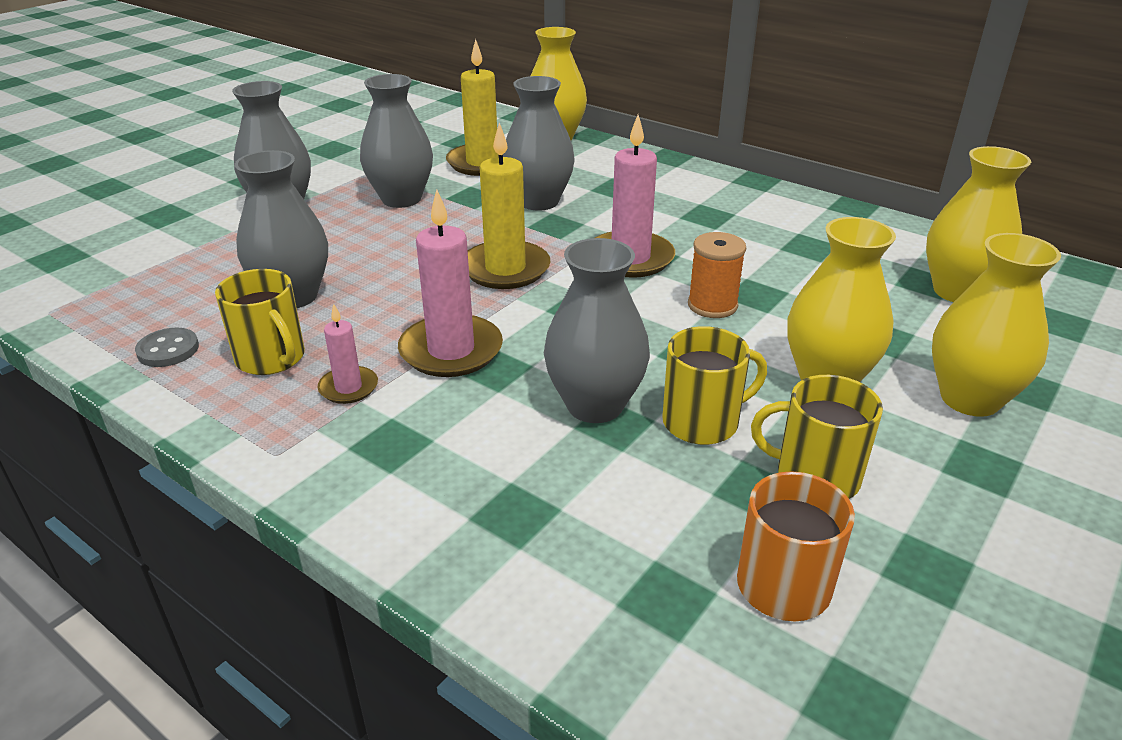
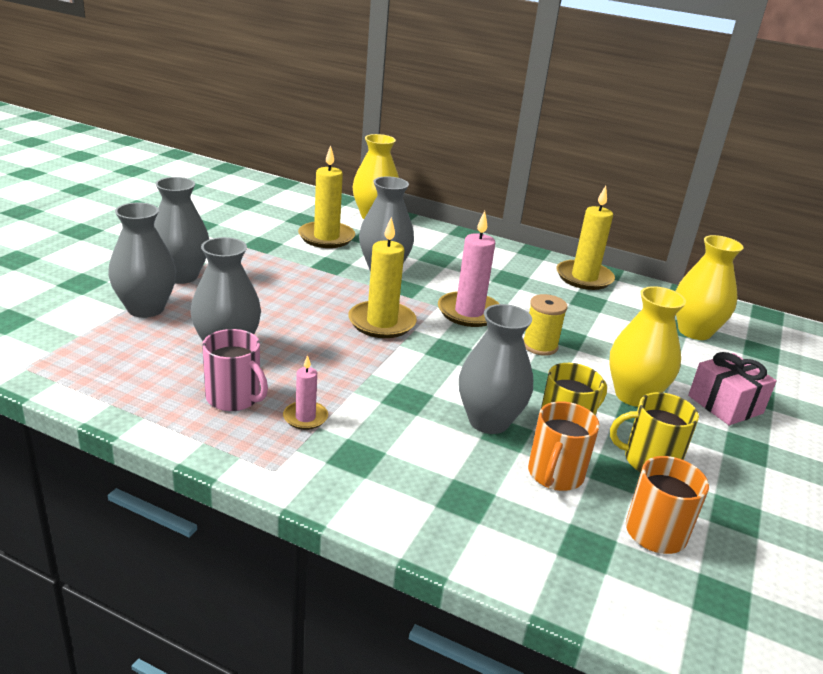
camera: 15 degrees left, 5 degrees down
(168, 350) = (146, 395): grey button -> none
(271, 358) = (234, 398): yellow mug -> pink mug
(401, 199) = (276, 267): grey vase -> grey vase (146, 308)
(451, 350) = (369, 386): pink candle -> none
(660, 486) = (555, 474): none -> orange mug
(712, 305) = (540, 346): orange spool -> yellow spool
(815, 215) = (584, 278): none -> yellow candle
(969, 399) = (725, 404): yellow vase -> pink gift

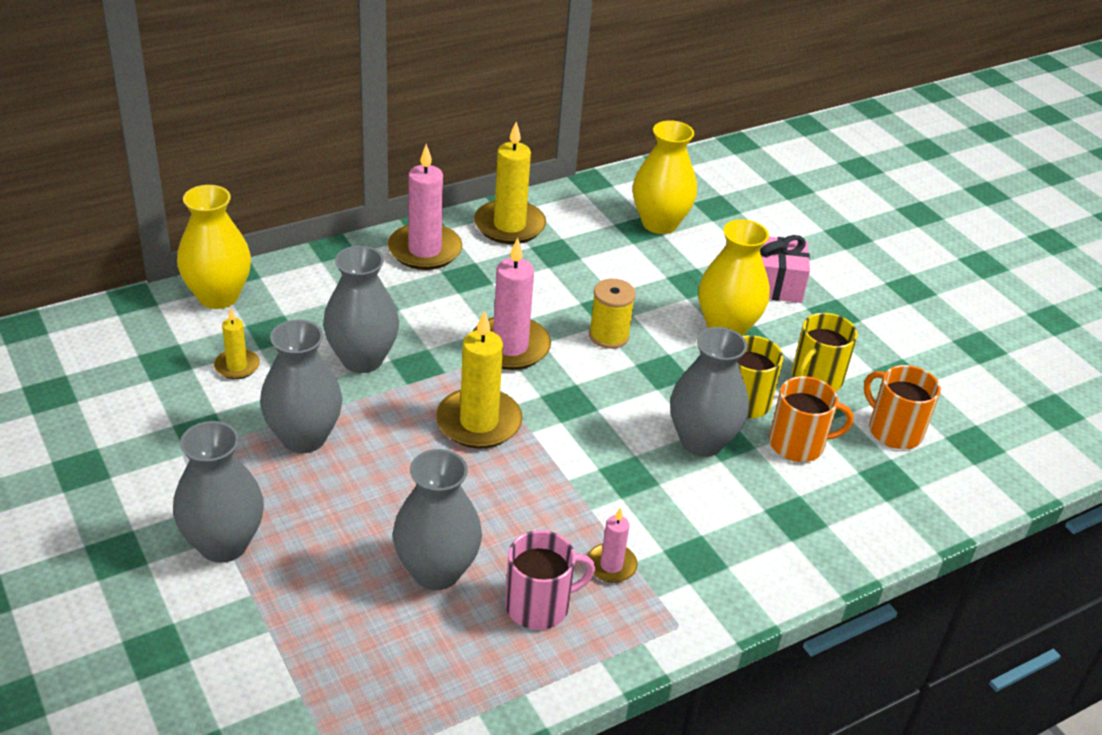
camera: 55 degrees left, 10 degrees up
(146, 308) = (284, 609): grey vase -> grey vase (304, 437)
(326, 237) = (237, 366): yellow candle -> yellow candle, size x0.54
(511, 258) = (425, 250): none -> pink candle
(555, 474) = (798, 444): orange mug -> orange mug turned 60 degrees counterclockwise

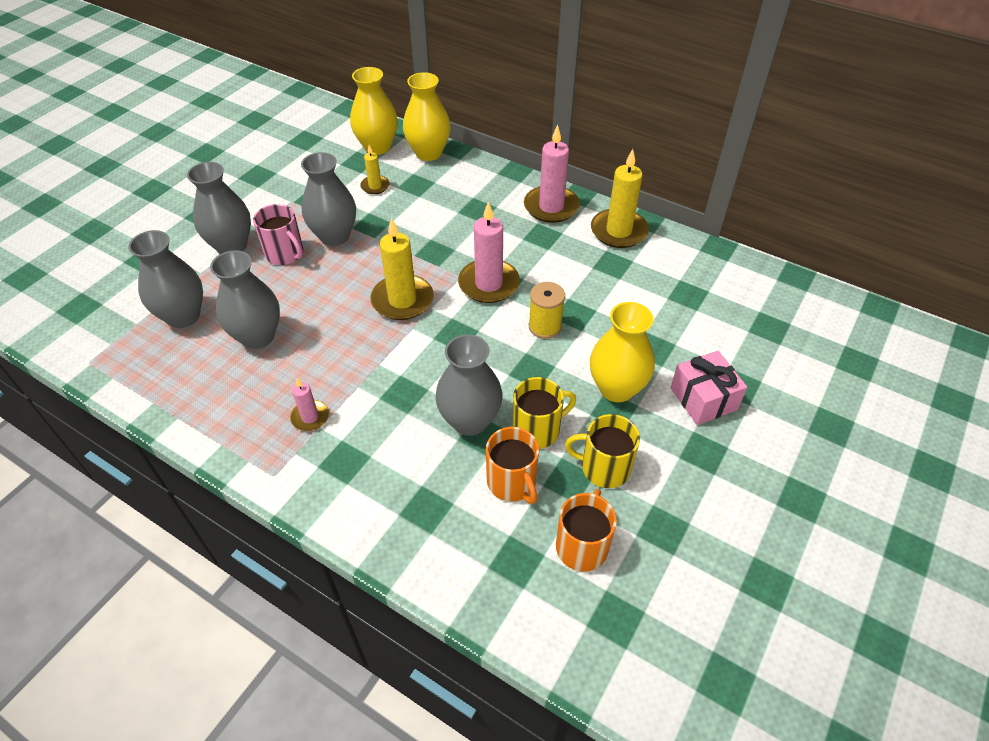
camera: 65 degrees right, 10 degrees up
(362, 359) = (421, 228): grey vase -> grey vase (183, 316)
(539, 605) = (254, 395): pink mug -> pink mug (285, 254)
(659, 223) = (708, 303): yellow vase -> yellow vase (377, 147)

